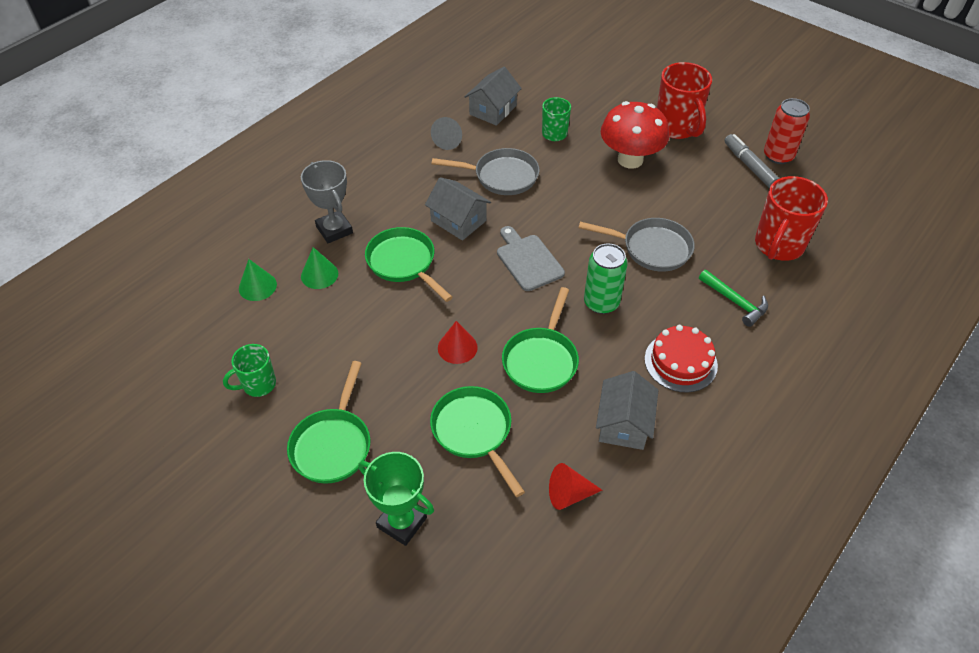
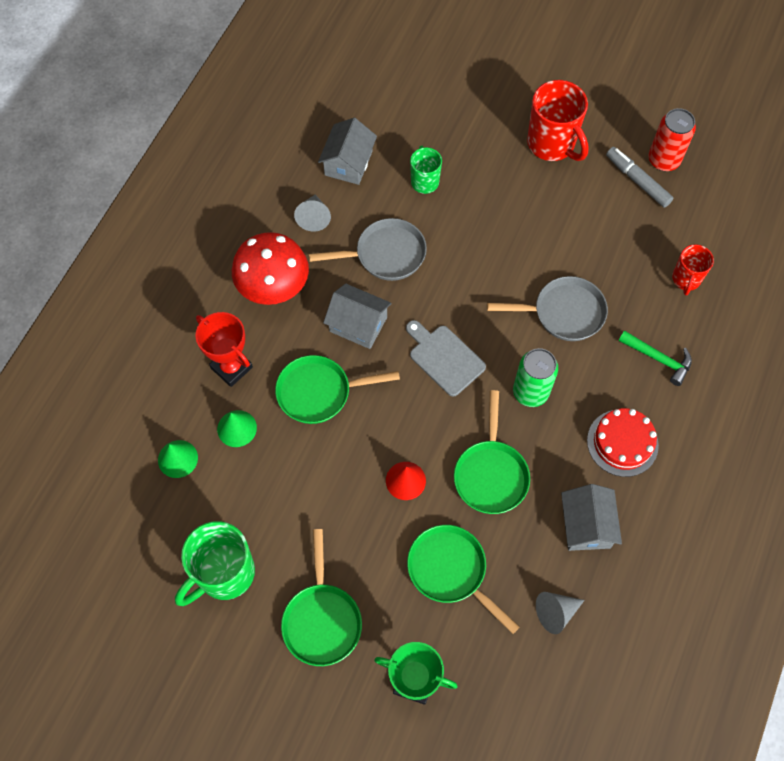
camera: 15 degrees left, 15 degrees up
(258, 385) = (224, 574): green mug -> green mug, size x1.73
(334, 230) = (231, 367): grey trophy -> red trophy
(404, 263) = (319, 392): green pan -> green pan turned 45 degrees counterclockwise
(569, 494) = (555, 612): red cone -> grey cone
(630, 160) = (513, 200): red mushroom -> red mushroom (274, 288)
(778, 246) = (686, 279): red mug -> red mug, size x0.58

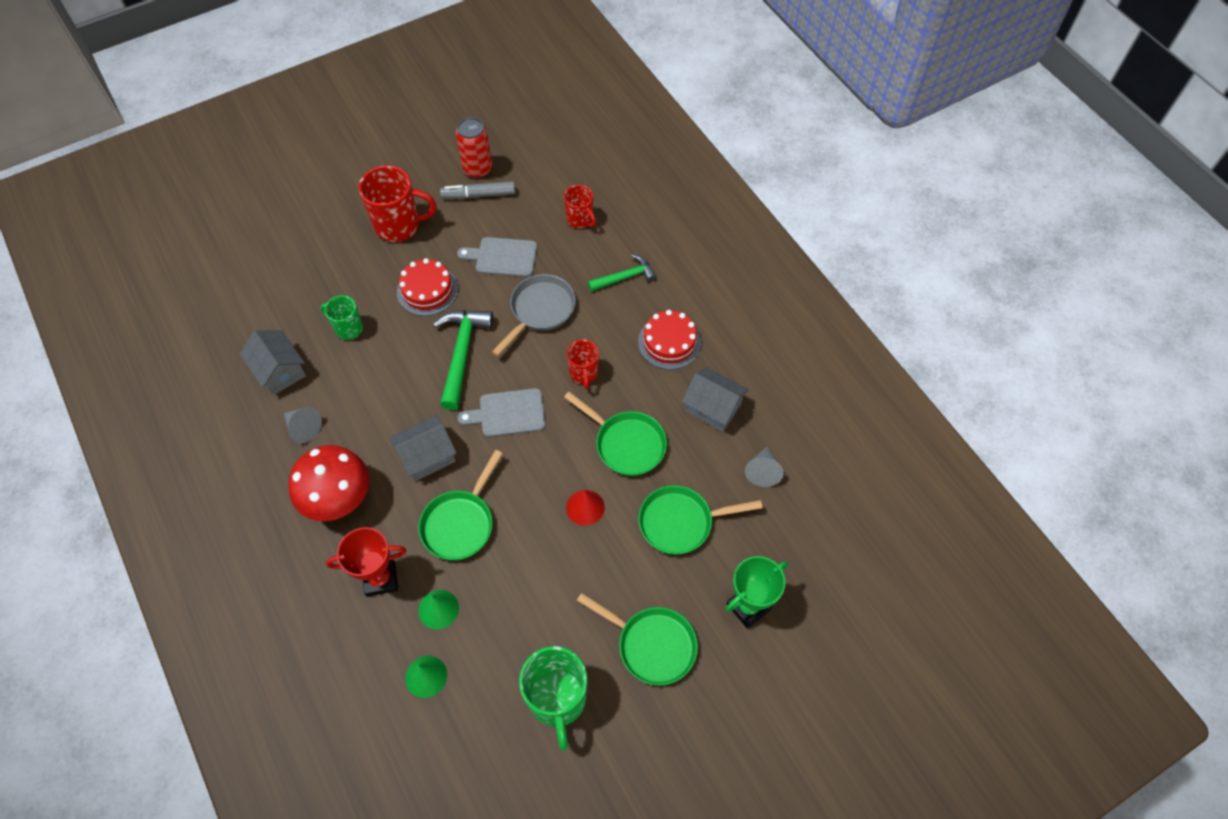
camera: 55 degrees left, 5 degrees down
(385, 254) = (385, 397): grey pan -> none
(470, 282) = (462, 354): none -> green hammer
(508, 212) = (427, 290): none -> red cake
(530, 392) = (583, 374): green can -> red mug
(591, 245) = (503, 257): none -> grey cutting board

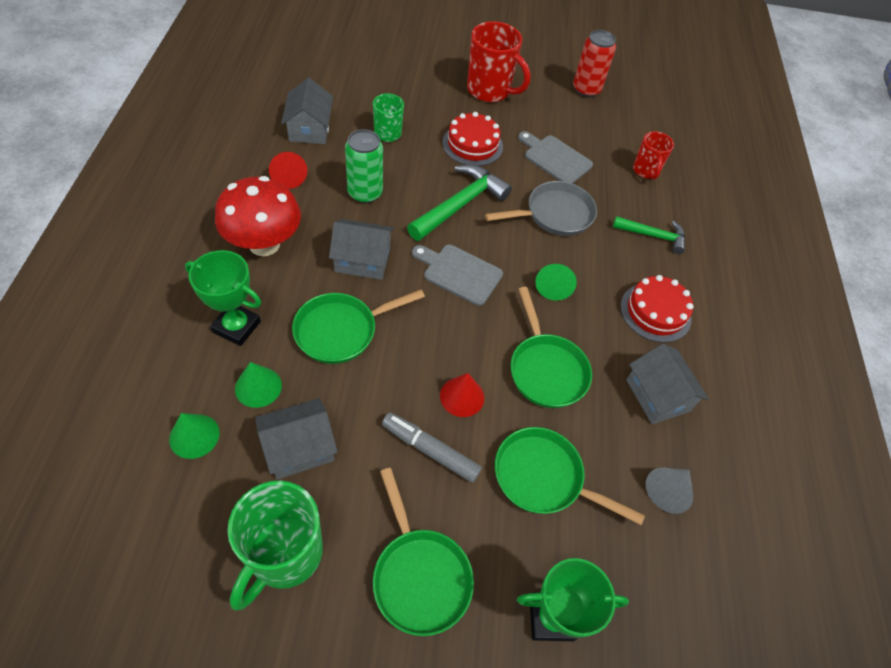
camera: 30 degrees right, 5 degrees down
(303, 428) = (288, 177): grey cone -> red cone
(378, 397) = (365, 193): none -> green can
(381, 579) = (236, 327): red trophy -> green trophy
(478, 195) = (572, 106): grey marker -> grey marker (430, 450)
(505, 627) = (299, 448): none -> grey house
(583, 374) = (553, 286): red mug -> green cone

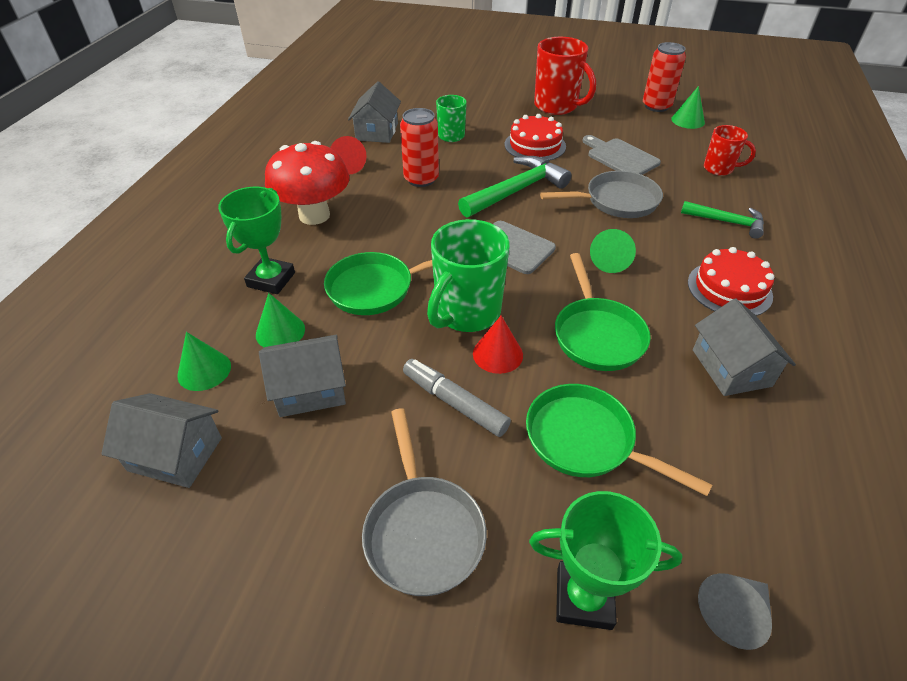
camera: 15 degrees right, 10 degrees down
(236, 327) = (271, 280): green trophy -> green trophy turned 75 degrees clockwise
(284, 555) = (270, 493): green mug -> green mug (466, 313)
(362, 260) = (409, 231): grey house -> grey house (175, 454)
(365, 193) = (421, 179): green can -> red can
(419, 575) = (422, 531): green pan -> grey pan
(616, 108) = (688, 120): none -> green cone
(646, 171) = (719, 169): red mug -> red mug turned 75 degrees counterclockwise
(667, 491) = (744, 468): grey cone -> grey cone (733, 613)

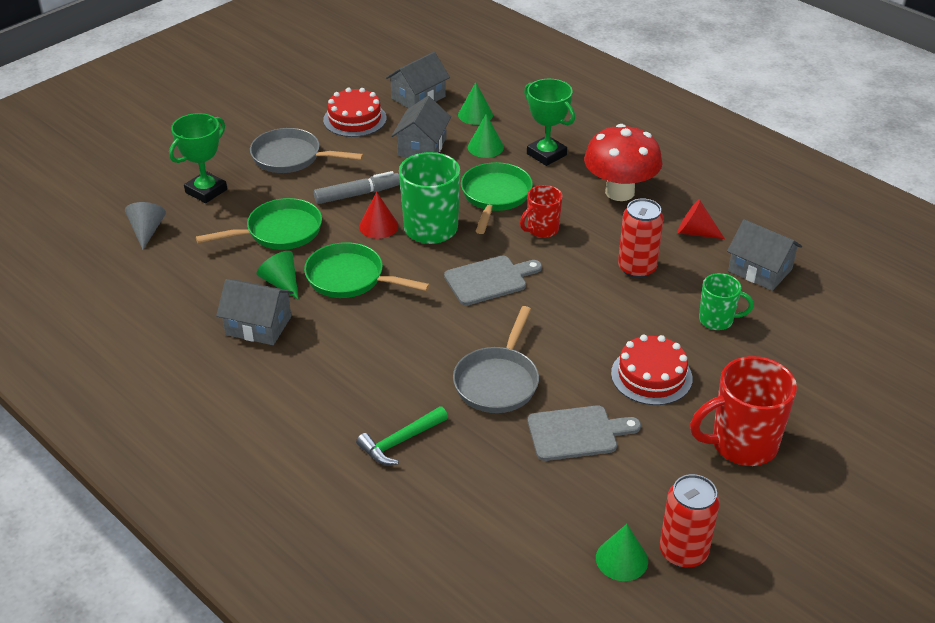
camera: 120 degrees right, 5 degrees down
(516, 191) = (569, 321): green hammer -> none
(610, 261) = (418, 328): green cone -> green cone (281, 283)
(719, 169) = (491, 506): red mug -> red mug (542, 229)
(729, 289) = (323, 379): red cake -> red cake (355, 119)

